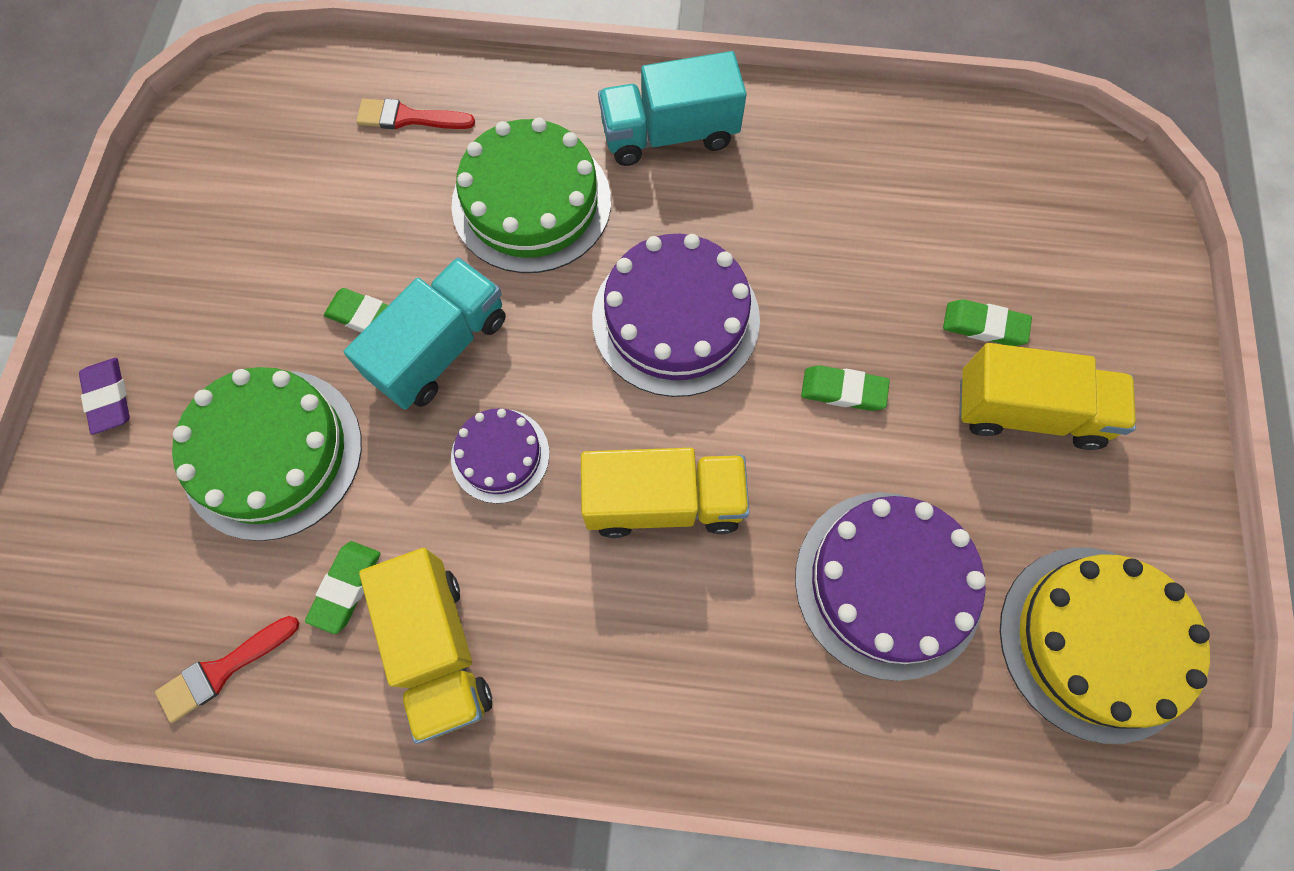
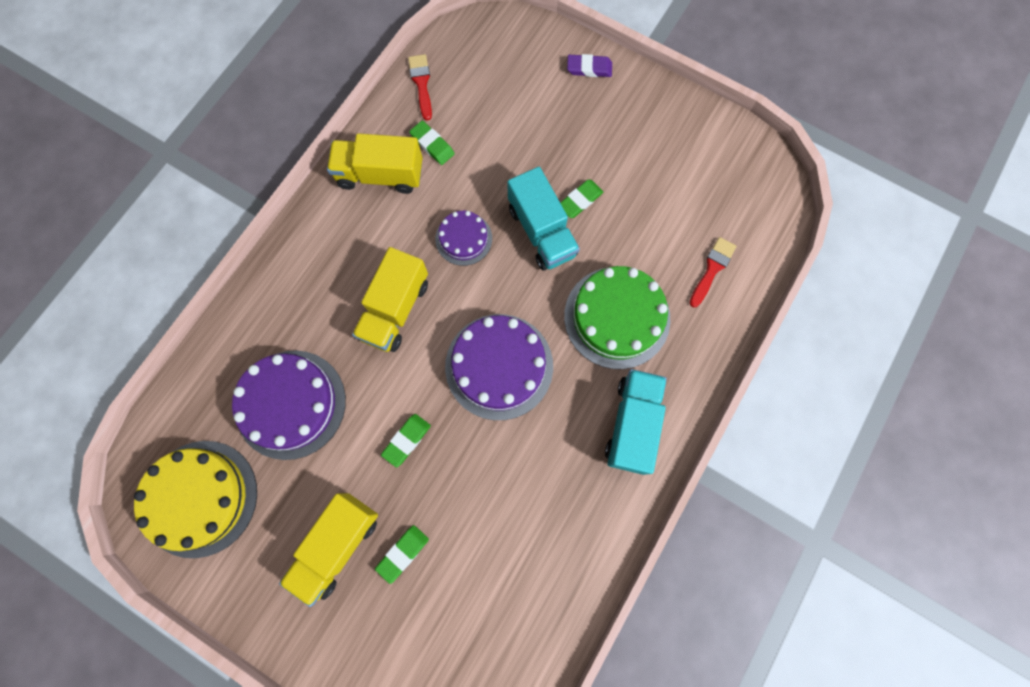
camera: 115 degrees right, 5 degrees up
(272, 453) = (520, 133): green cake -> none

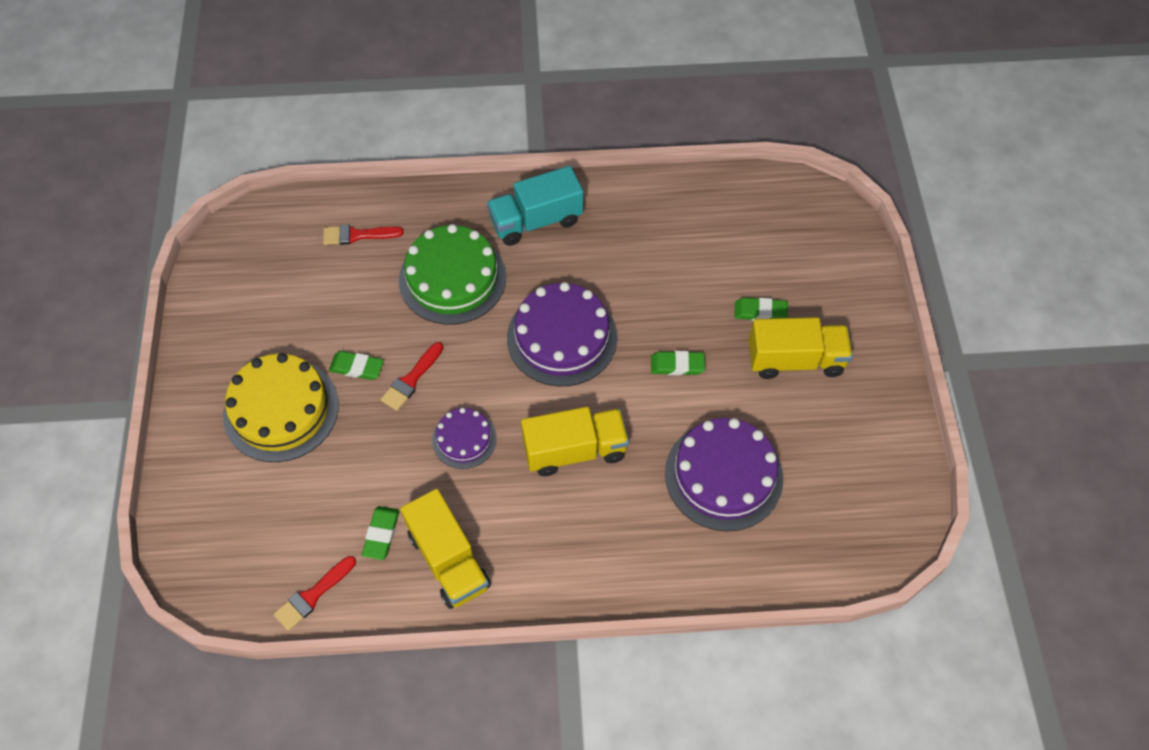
camera: 125 degrees left, 15 degrees down
(200, 498) = (854, 488): yellow cake -> yellow cake (281, 410)
(541, 231) = (411, 380): turquoise truck -> red brush
(589, 68) = (195, 445): purple eraser -> none

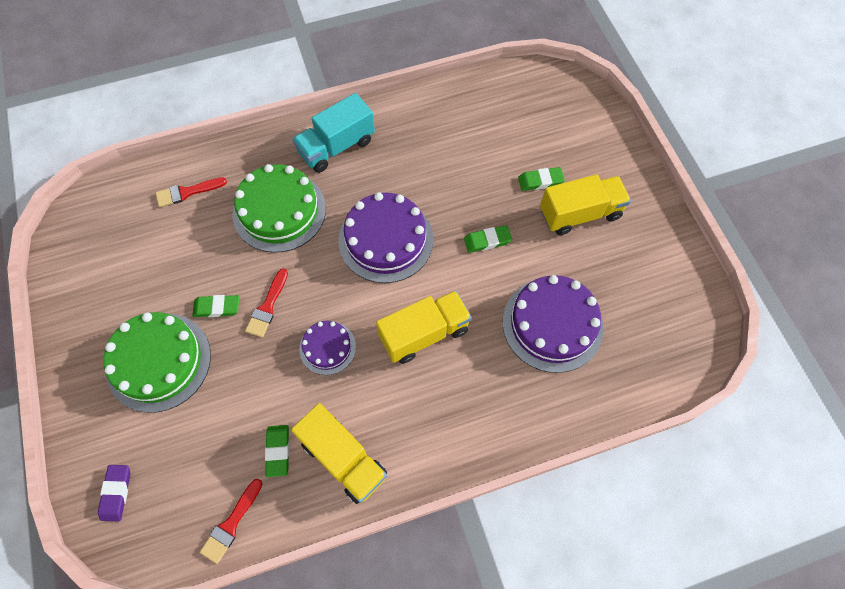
camera: 15 degrees left, 5 degrees up
(204, 533) = (116, 493): none -> purple eraser
(281, 410) = (159, 361): yellow cake -> green cake

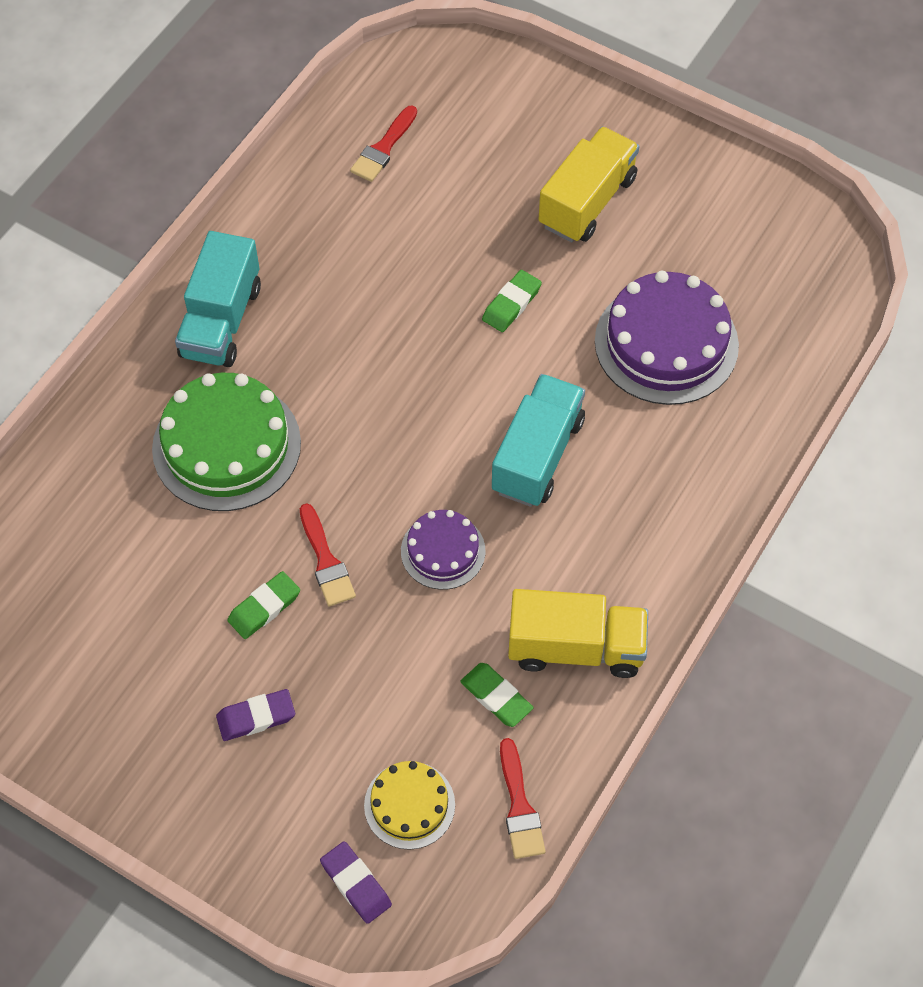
camera: 40 degrees left, 5 degrees down
(159, 361) = (256, 717): green cake -> purple eraser
(181, 473) = (409, 805): none -> yellow cake
(187, 192) = (80, 509): red brush -> red brush (383, 148)
(386, 240) = (392, 386): purple cake -> none
(424, 334) = (537, 455): yellow truck -> turquoise truck
(540, 181) = (509, 194): green eraser -> none

